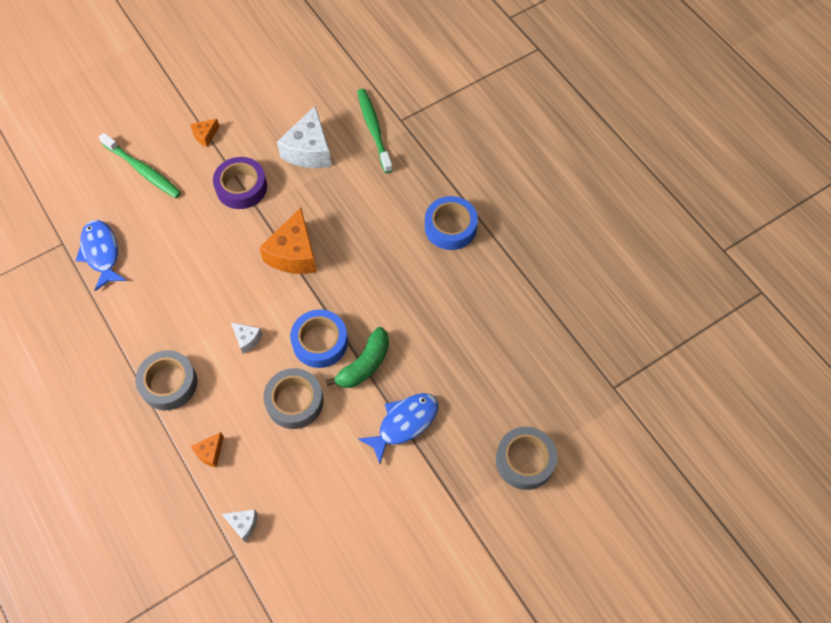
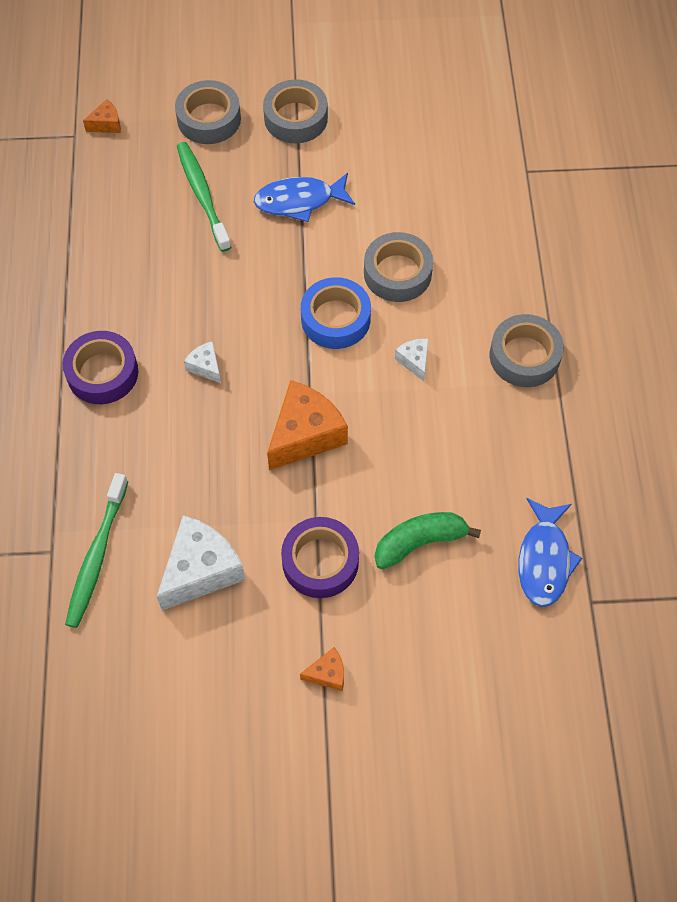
camera: 150 degrees left, 0 degrees up
(142, 170) = (440, 662): green toothbrush -> green toothbrush (202, 196)
(210, 452) = (510, 267): orange cheese -> orange cheese (107, 124)
(243, 524) = (506, 191): white cheese -> white cheese (205, 366)
(364, 364) = (302, 273): green banana -> green banana (419, 542)
(450, 227) = (102, 373): blue tape -> purple tape
(456, 501) = (296, 118): none -> grey tape

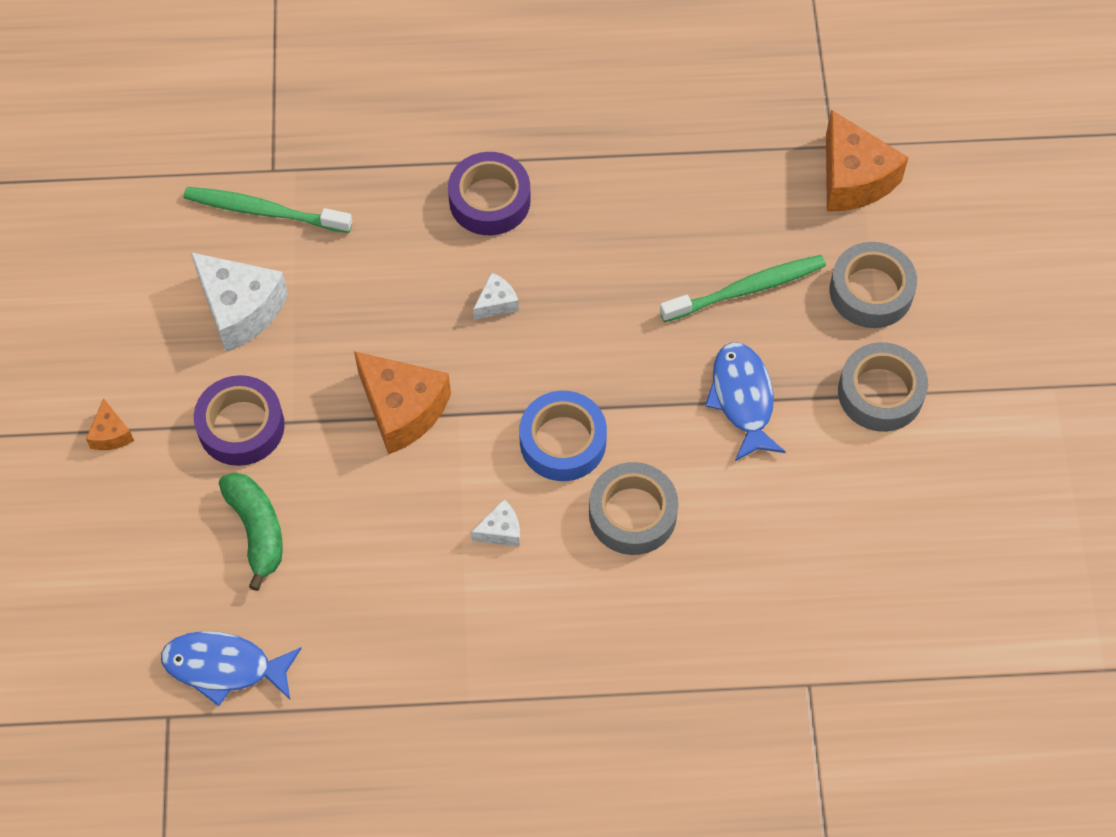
camera: 90 degrees right, 0 degrees up
(107, 124) = (853, 179): orange cheese -> orange cheese, size x2.07
(524, 356) = (506, 662): grey tape -> none

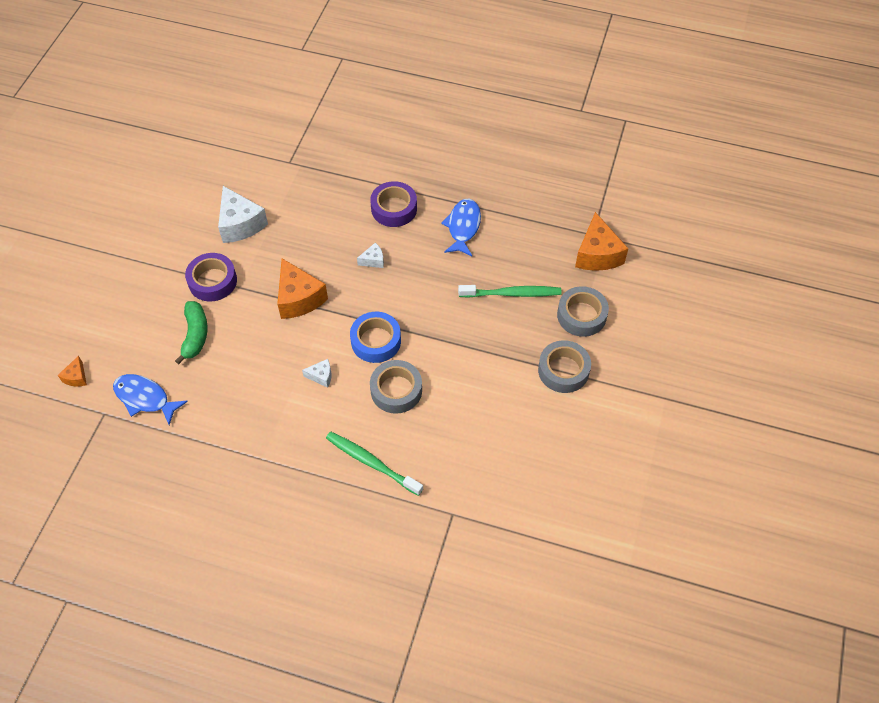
camera: 20 degrees right, 5 degrees down
(111, 434) = (146, 265): orange cheese -> orange cheese (76, 377)
(265, 211) = (276, 181): green toothbrush -> green toothbrush (372, 463)
(742, 399) = (484, 349): blue fish -> blue fish (463, 227)

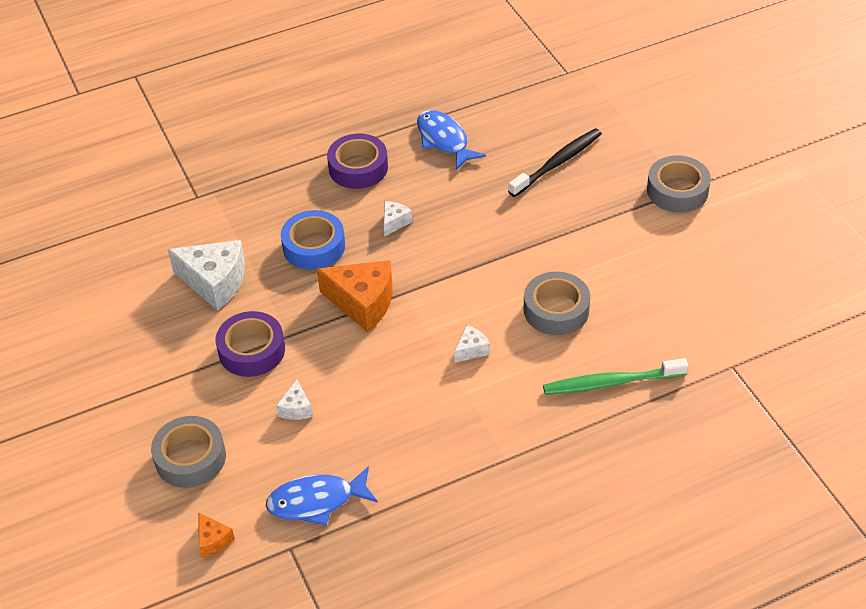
camera: 40 degrees left, 10 degrees down
(195, 335) = (296, 408): green banana -> white cheese
(376, 341) = (485, 285): blue tape -> blue tape (314, 246)
(511, 294) = (557, 163): green toothbrush -> black toothbrush
(581, 315) = (637, 139): grey tape -> grey tape (190, 458)
(597, 254) = (590, 85): orange cheese -> none

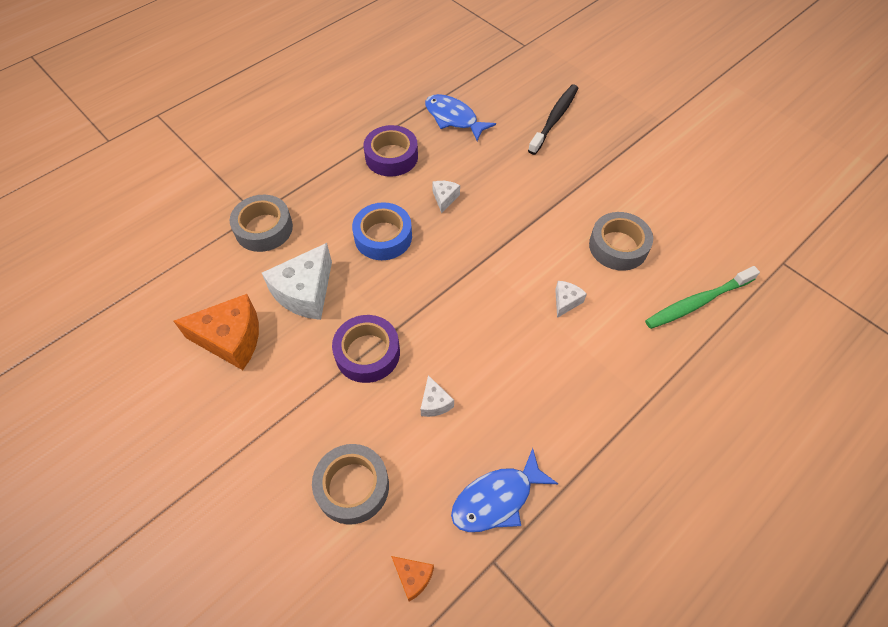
camera: 20 degrees left, 10 degrees up
(215, 282) = (305, 293): white cheese -> white cheese turned 120 degrees clockwise
(363, 303) = (450, 280): orange cheese -> orange cheese (231, 339)
(677, 190) = (659, 122): grey tape -> grey tape (264, 228)

